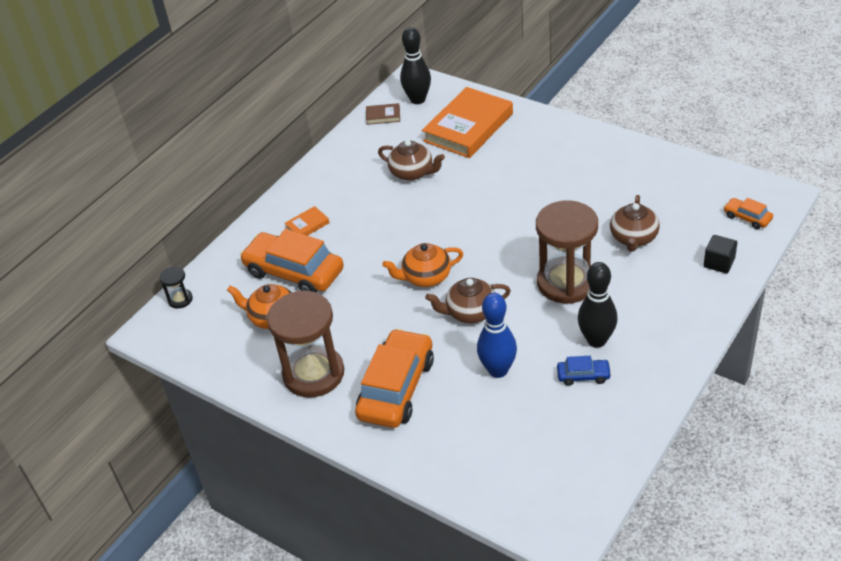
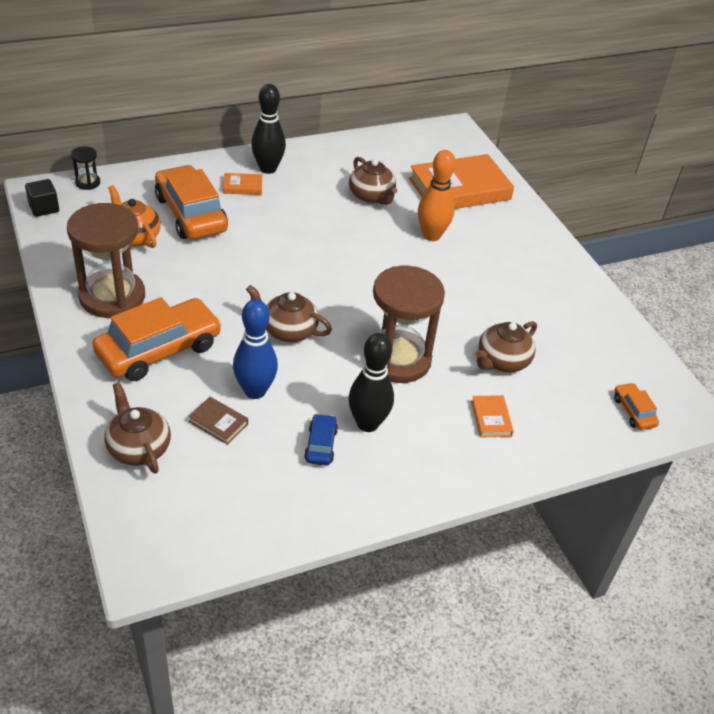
camera: 25 degrees right, 0 degrees up
(383, 116) = (399, 142): brown book -> brown book (218, 423)
(418, 99) = (442, 145): black bowling pin -> black bowling pin (268, 169)
(426, 277) = (286, 281): orange teapot -> none
(466, 464) = (138, 448): none -> brown teapot
(488, 176) = (431, 235): none -> orange bowling pin
(583, 376) = (321, 445): blue car -> blue car turned 120 degrees counterclockwise
(668, 282) = (491, 418): none -> orange book
(719, 263) = (559, 433): black cube -> black cube (44, 208)

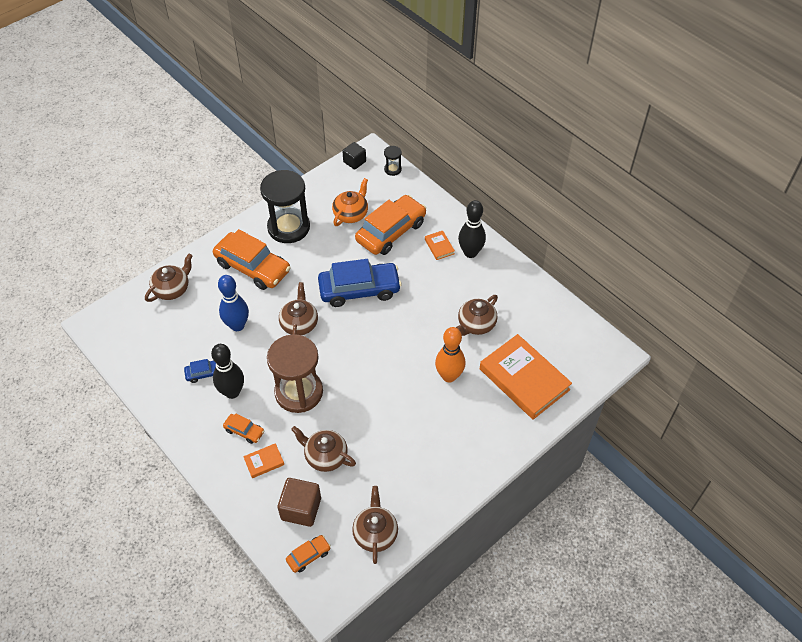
camera: 75 degrees right, 10 degrees up
(112, 297) = (288, 227): brown hourglass -> black hourglass
(218, 423) = (204, 317): brown book -> none
(266, 265) = (359, 290): none -> blue car
(436, 426) = (244, 431): none -> orange car
(569, 402) = (301, 509): none -> brown cube
(616, 349) = (375, 533): none -> brown teapot

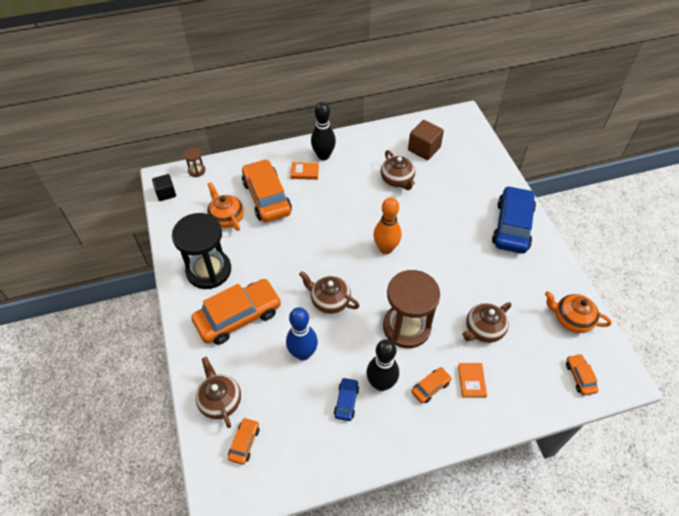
camera: 65 degrees left, 0 degrees up
(143, 319) = (244, 443): none -> orange car
(301, 509) = (531, 367): brown cube -> brown cube (424, 149)
(359, 290) = (317, 242): blue car -> blue car (512, 226)
(375, 533) = (571, 319): brown teapot -> orange teapot
(392, 169) = (196, 170): black hourglass -> brown hourglass
(449, 376) = (439, 215): orange bowling pin -> orange bowling pin (385, 248)
(524, 379) = (463, 172): orange book -> none

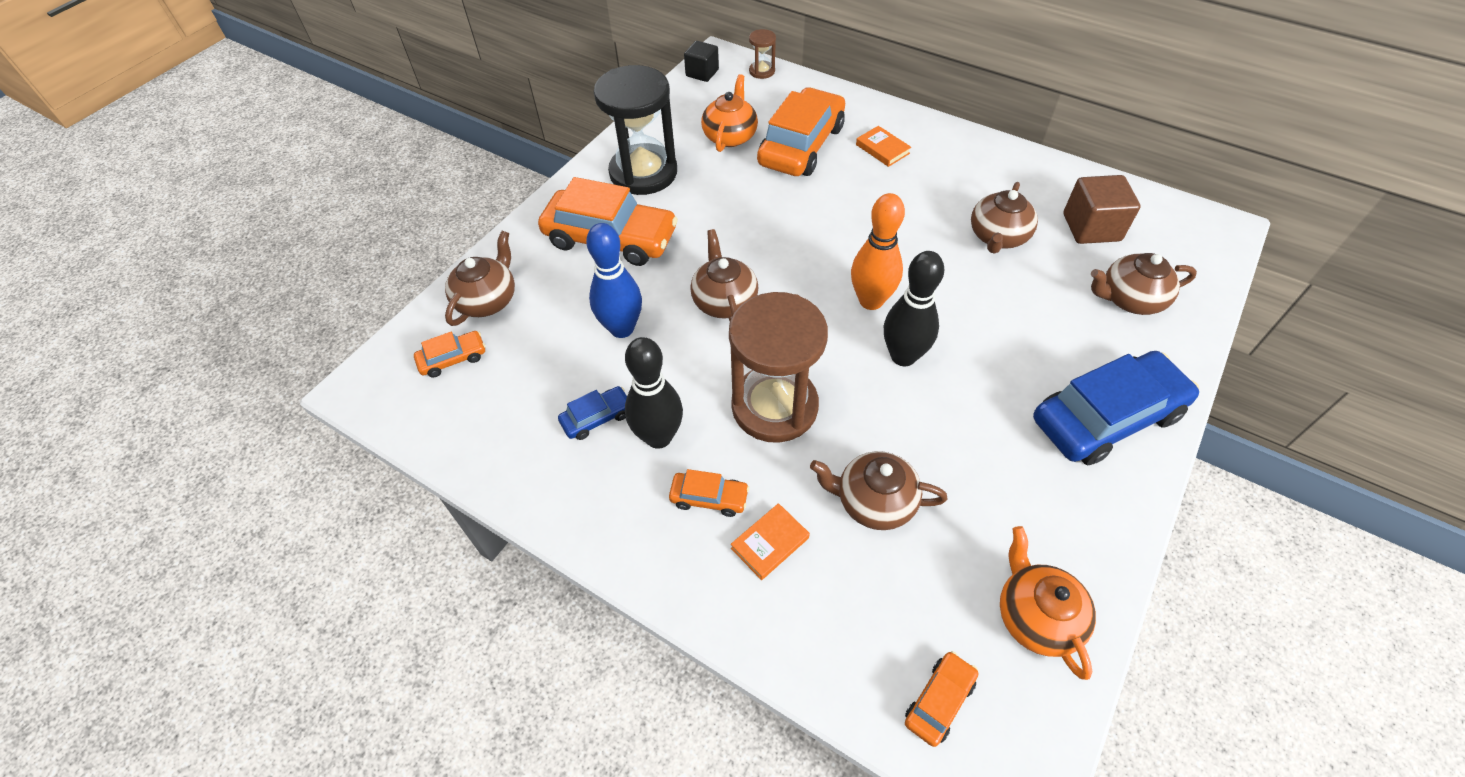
camera: 50 degrees right, 0 degrees up
(323, 156) = (931, 147): black bowling pin -> black bowling pin (903, 356)
(468, 171) = (1130, 299): none -> brown teapot

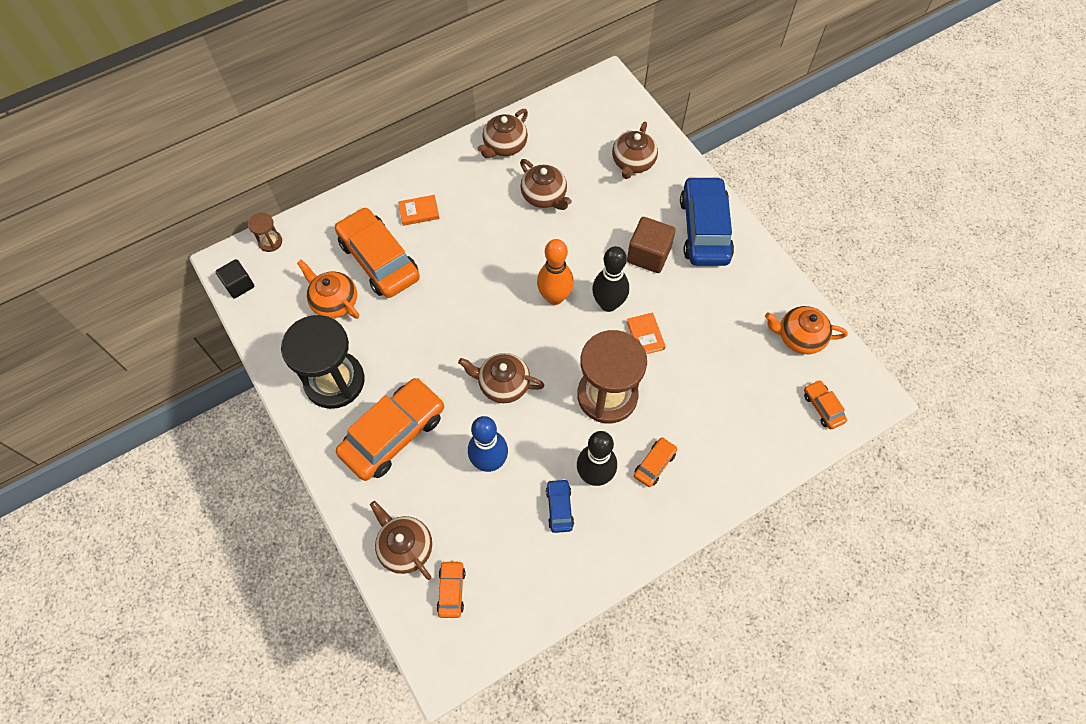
camera: 65 degrees left, 10 degrees up
(770, 543) = (700, 444): orange book -> orange book (645, 335)
(874, 501) = (700, 376): brown teapot -> brown teapot (504, 145)
(1091, 227) = (567, 143): brown cube -> brown cube (648, 255)

